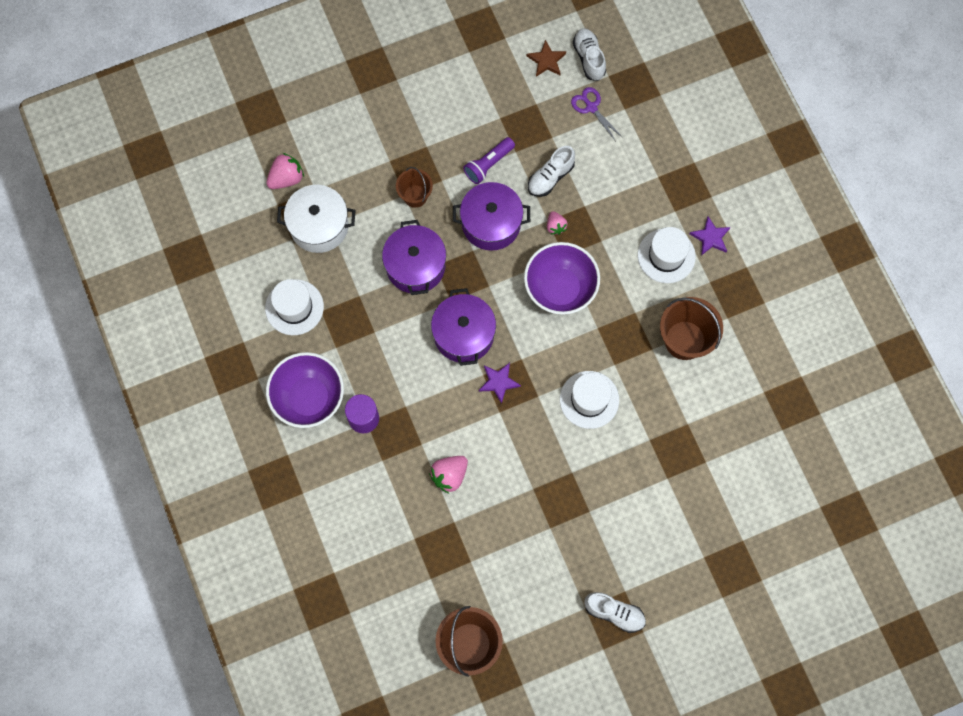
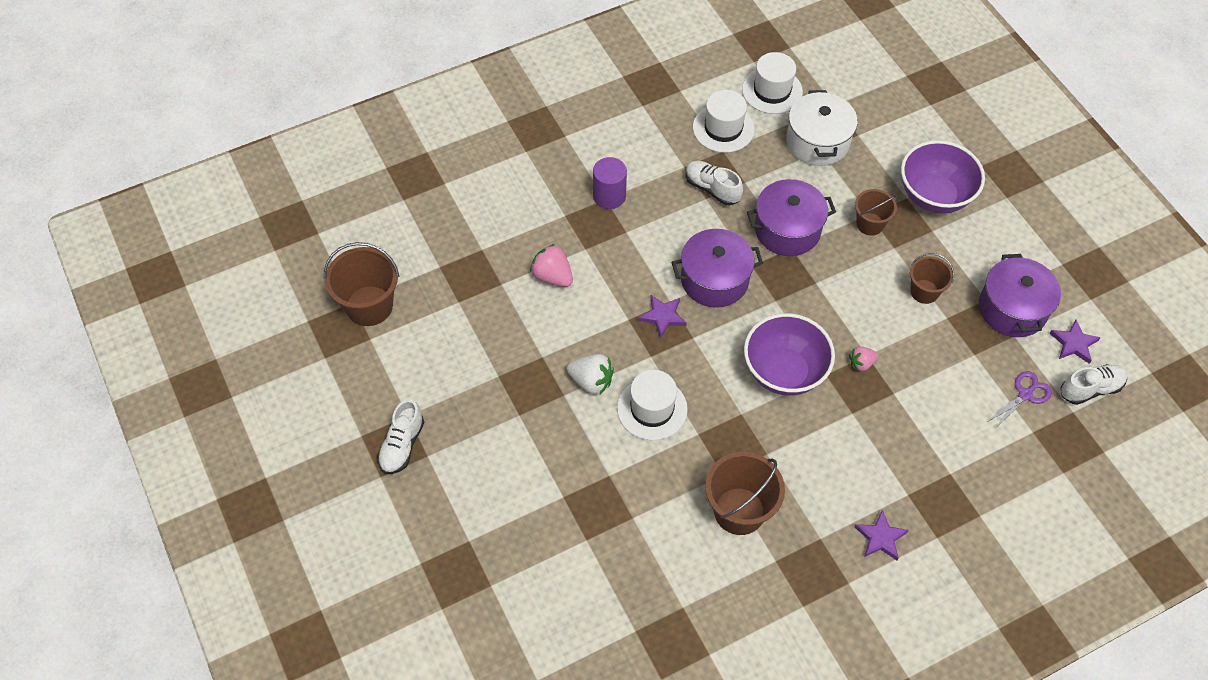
camera: 85 degrees right, 15 degrees down
(286, 178) = (866, 110): pink strawberry -> none
(309, 398) = (626, 148): purple bowl -> purple bowl (934, 196)
(488, 164) = (924, 291): purple flashlight -> brown bucket
(491, 223) = (852, 298): purple pot -> purple pot (1012, 309)
(546, 60) = (1074, 343): brown star -> purple star
(550, 177) = (922, 355): white shoe -> white shoe (712, 189)
(560, 448) = (591, 381): none -> white strawberry
(666, 256) = (846, 486): white hat -> white hat (772, 90)

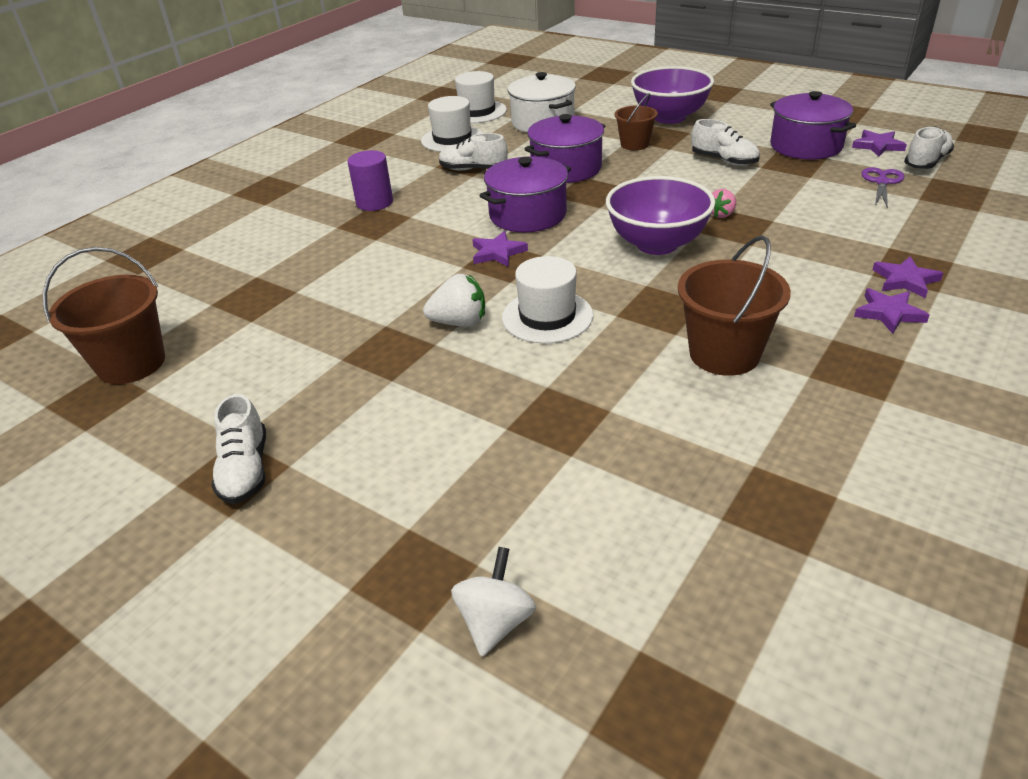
camera: 25 degrees left, 20 degrees down
(479, 624) = (495, 622): none -> white spinning top
(552, 276) = (353, 267): pink strawberry -> none
(924, 291) = (724, 161): brown bucket -> white shoe
(925, 513) = (905, 280): none -> purple star

